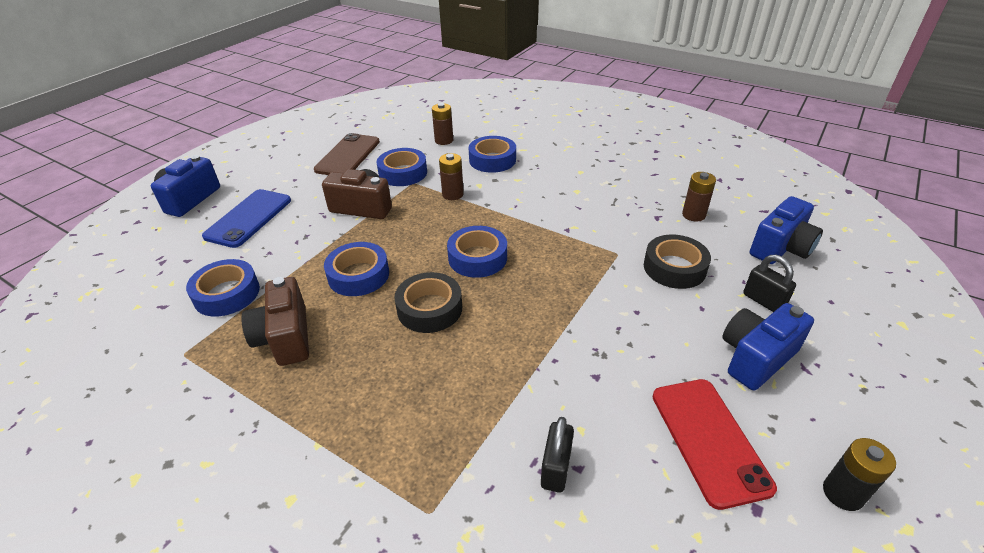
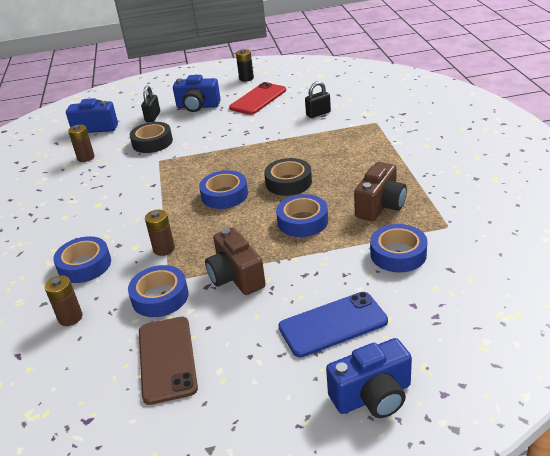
camera: 130 degrees left, 5 degrees down
(348, 155) = (167, 359): brown phone -> brown phone turned 75 degrees counterclockwise

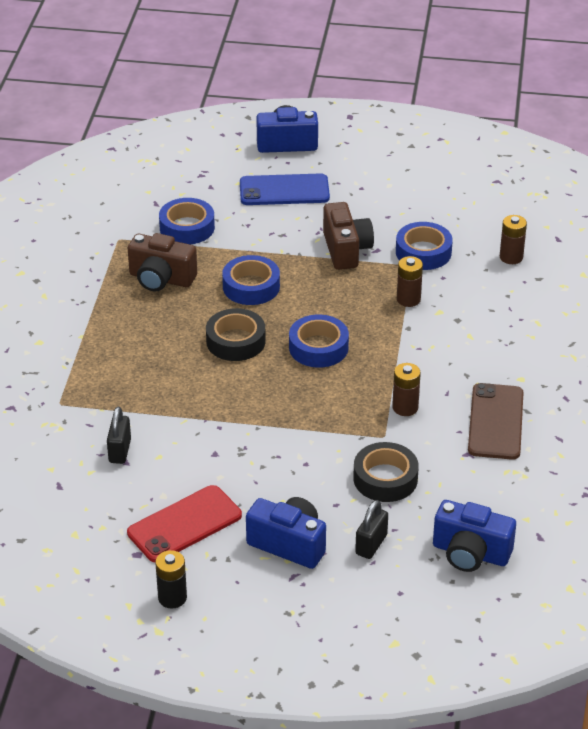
camera: 165 degrees left, 5 degrees up
(84, 265) = (496, 306): blue tape -> none
(86, 157) = (491, 481): brown battery -> brown battery (405, 407)
(167, 359) = (428, 202): brown phone -> brown phone (495, 422)
(318, 114) = (120, 451): black padlock -> black padlock turned 75 degrees counterclockwise
(380, 206) = (161, 279): brown camera -> brown camera turned 120 degrees counterclockwise

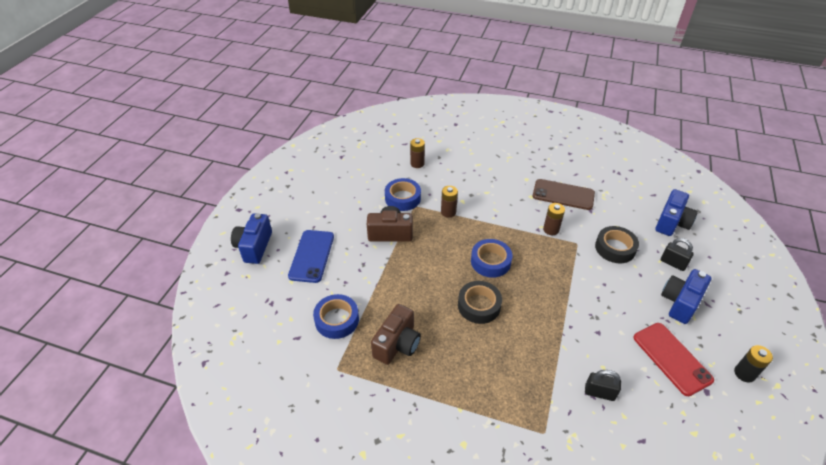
camera: 80 degrees left, 5 degrees up
(251, 286) = (419, 289): blue tape -> none

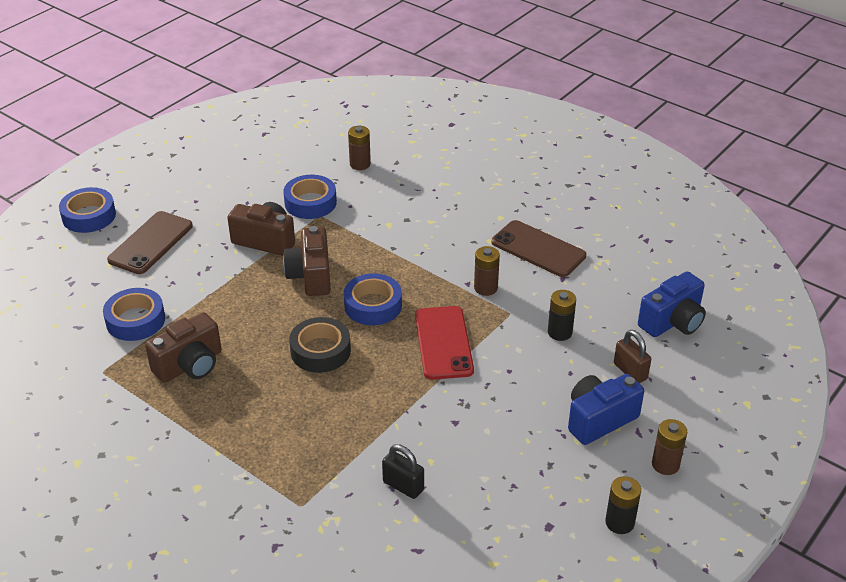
camera: 20 degrees right, 5 degrees down
(254, 247) = (89, 216): blue camera -> blue tape
(312, 256) = (151, 243): blue phone -> brown phone
(436, 251) = (311, 276): none -> brown camera
(448, 212) = (359, 233): brown battery -> brown battery (665, 464)
(615, 248) = (559, 332): black tape -> black battery
(672, 358) = (532, 477): red phone -> red phone (443, 343)
(673, 263) = (630, 371): black padlock -> brown padlock

